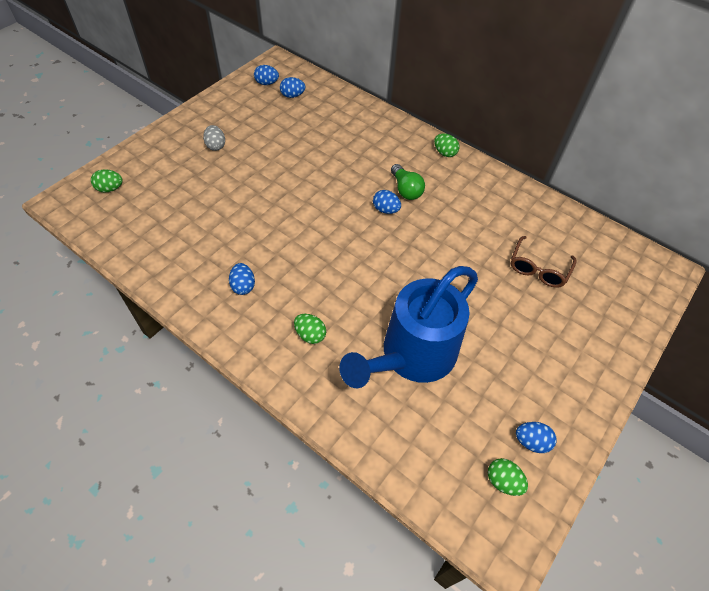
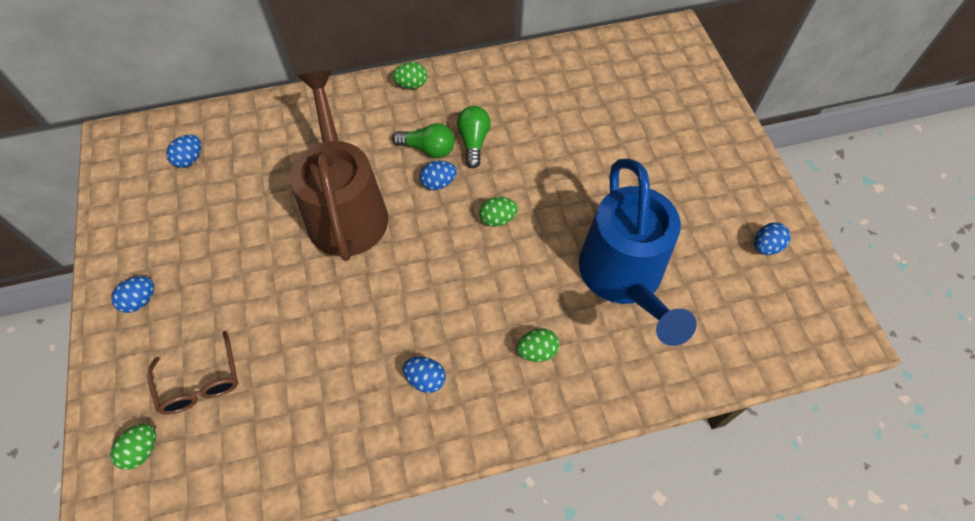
camera: 50 degrees left, 5 degrees up
(216, 146) = (189, 286): grey egg -> none
(267, 83) = (140, 171): blue egg -> blue egg (140, 300)
(324, 178) = (346, 209): none -> brown watering can
(435, 208) = (473, 142): none -> green light bulb
(503, 481) = (787, 293): green egg -> green egg (497, 219)
(538, 268) = (606, 115): brown glasses -> brown glasses (200, 382)

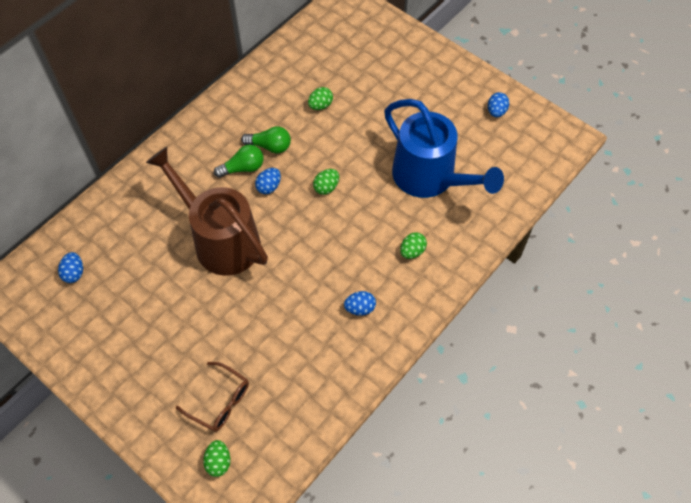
camera: 35 degrees left, 0 degrees up
(140, 300) = (129, 382): blue egg -> none
(411, 85) = (193, 130): green egg -> green egg (320, 105)
(473, 142) = (270, 146): green light bulb -> green light bulb turned 135 degrees clockwise

